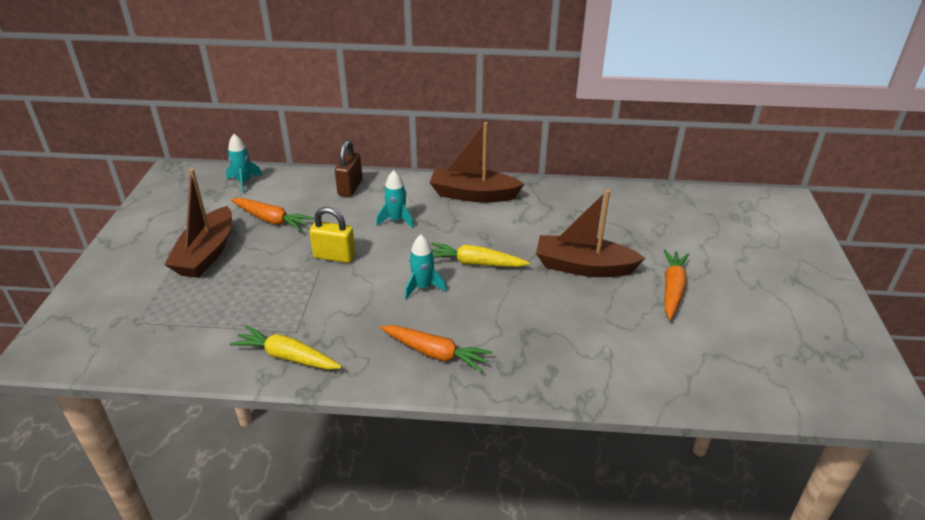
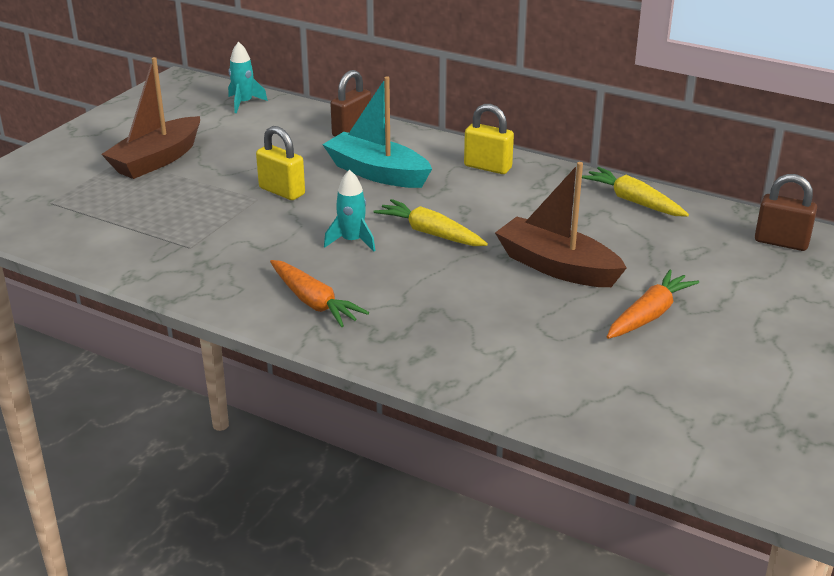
camera: 25 degrees right, 5 degrees down
(271, 220) = (244, 144): orange carrot -> none
(287, 356) = (165, 266): yellow carrot -> yellow carrot (633, 201)
(396, 220) = (377, 173): turquoise rocket -> turquoise boat
(473, 195) = (487, 167): brown boat -> yellow padlock
(704, 206) = (781, 242): none -> brown padlock

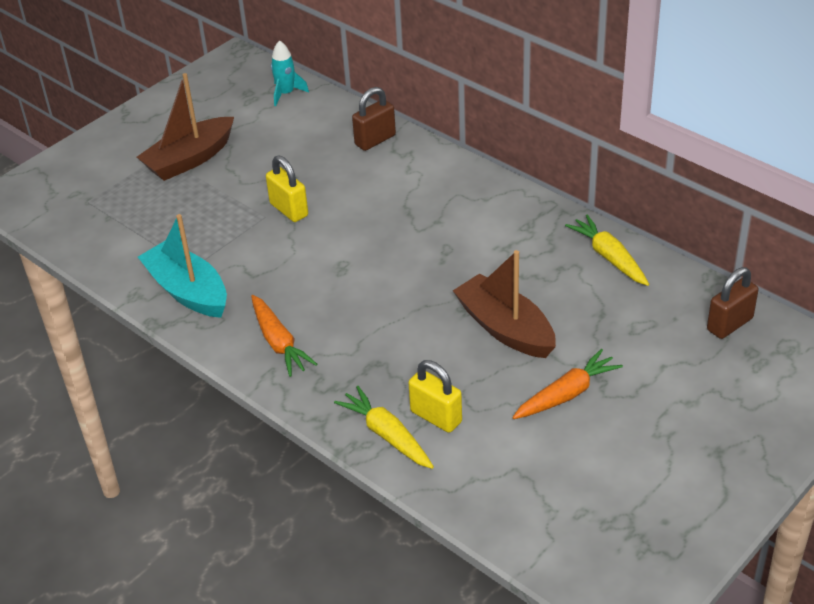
camera: 15 degrees right, 10 degrees up
(352, 241) = (333, 276): turquoise rocket -> none
(377, 173) = (381, 196): turquoise boat -> turquoise boat (188, 291)
(430, 233) = (405, 275): yellow carrot -> yellow carrot (387, 435)
(487, 167) = (487, 199): yellow padlock -> yellow padlock (436, 417)
(781, 242) = (729, 324): brown padlock -> brown padlock turned 75 degrees counterclockwise

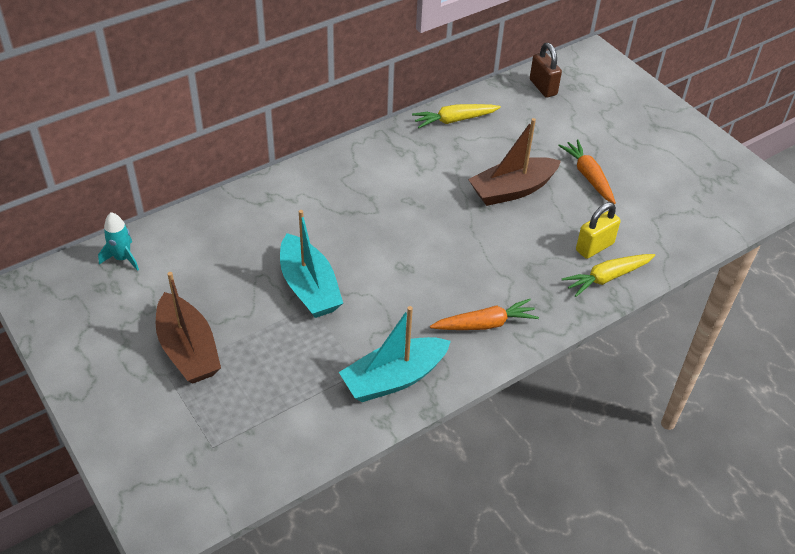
camera: 80 degrees left, 5 degrees up
(289, 210) = (309, 287): yellow padlock -> turquoise boat
(375, 140) = (238, 211): brown padlock -> none

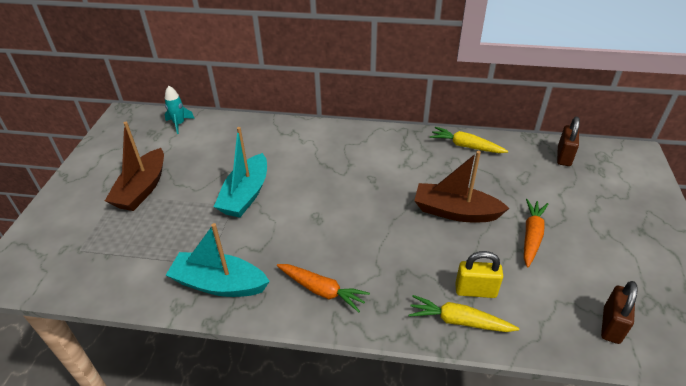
camera: 45 degrees right, 5 degrees down
(700, 214) = (611, 325): none -> brown padlock

